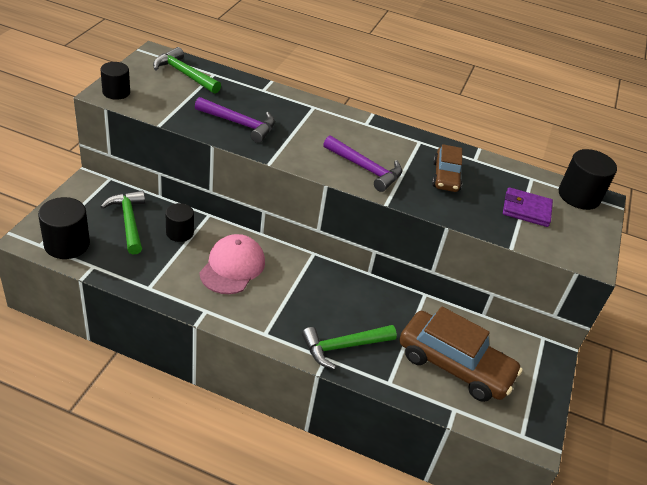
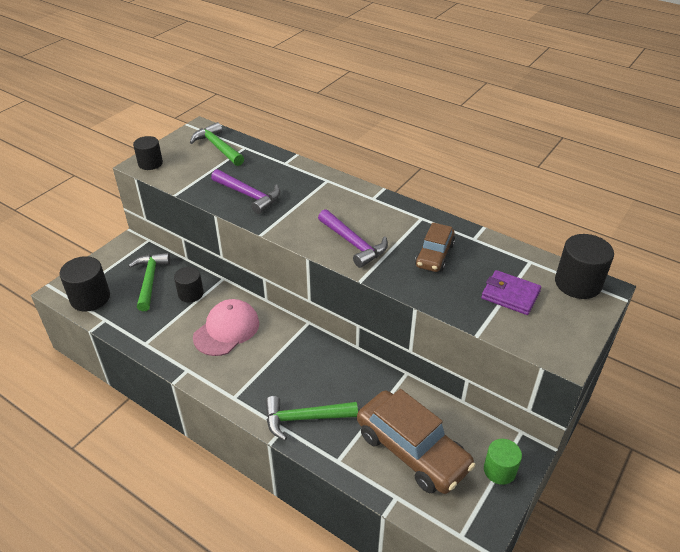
camera: 20 degrees right, 0 degrees up
(536, 374) = (499, 470): none -> green cylinder

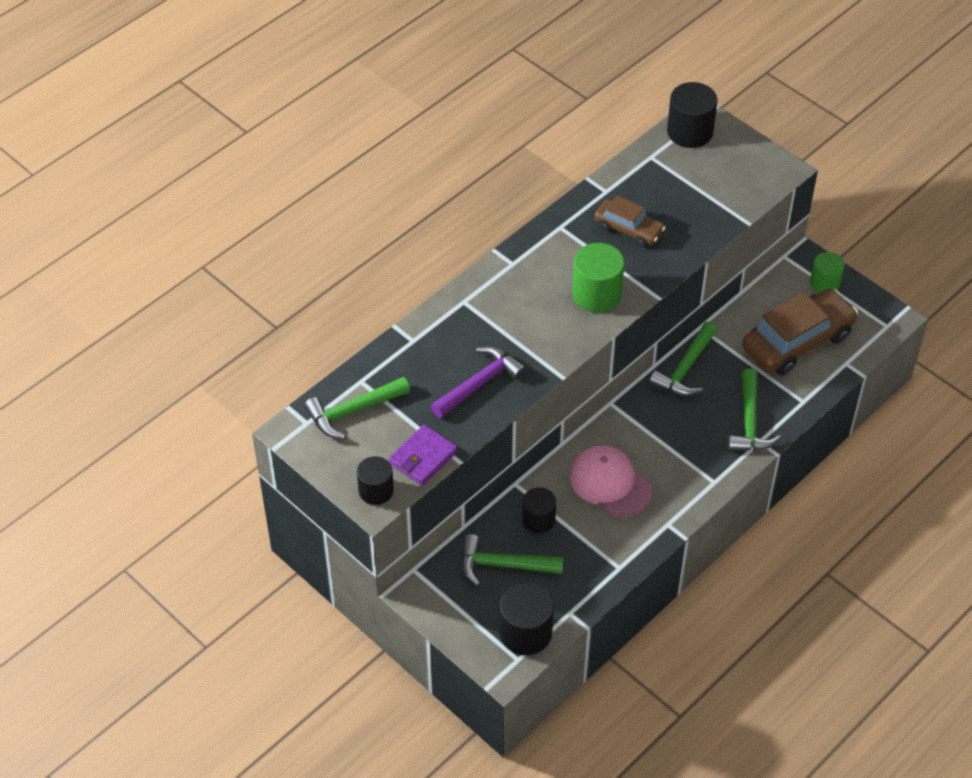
camera: 80 degrees left, 10 degrees up
(353, 244) = (596, 294): purple hammer -> green cylinder
(356, 366) = (685, 369): none -> green hammer
(510, 295) = (698, 185): purple wallet -> purple wallet (423, 457)

